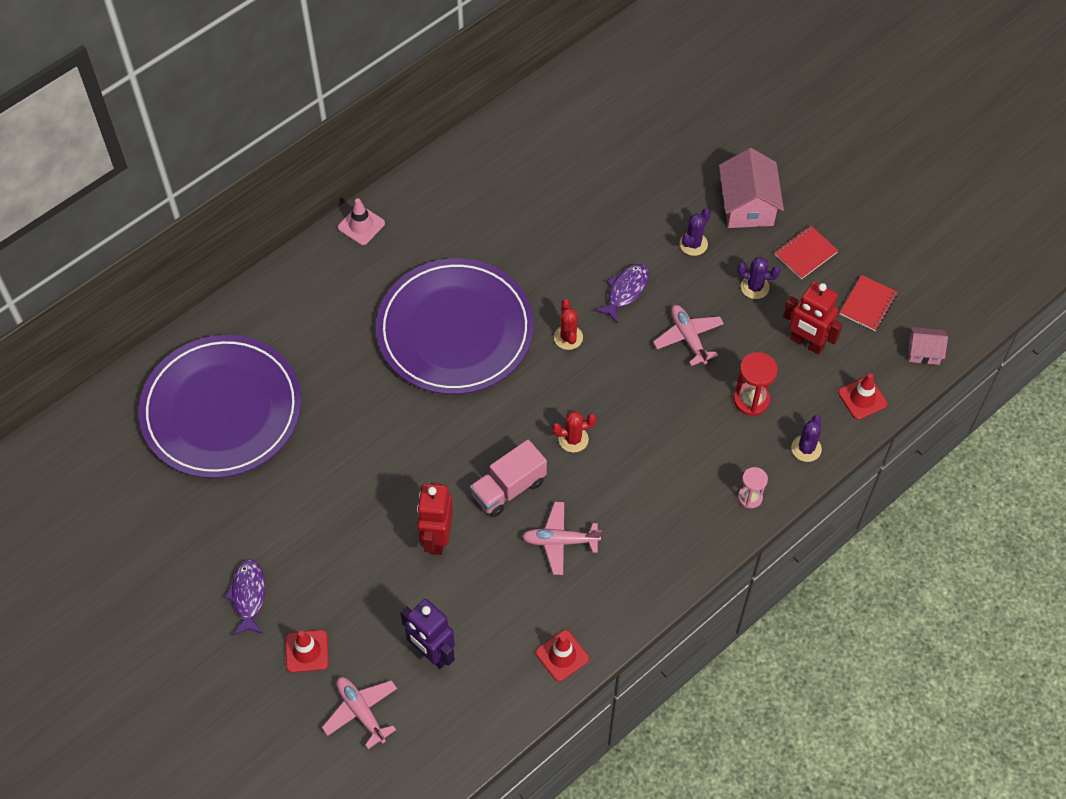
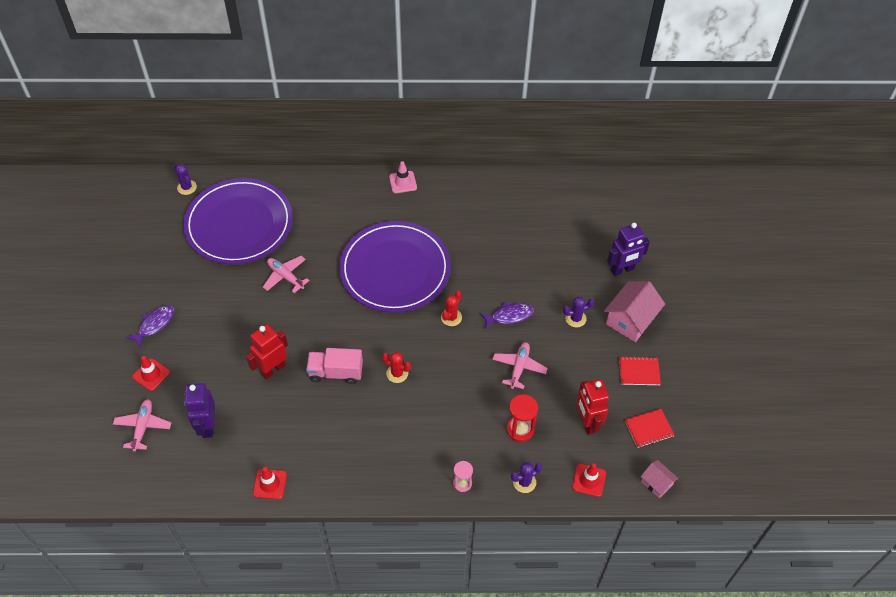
camera: 40 degrees right, 5 degrees down
(560, 541) = (333, 422): pink plane -> pink plane (285, 276)
(689, 158) = (622, 270): none -> purple robot
(755, 287) = (588, 368): purple cactus -> purple cactus (187, 187)

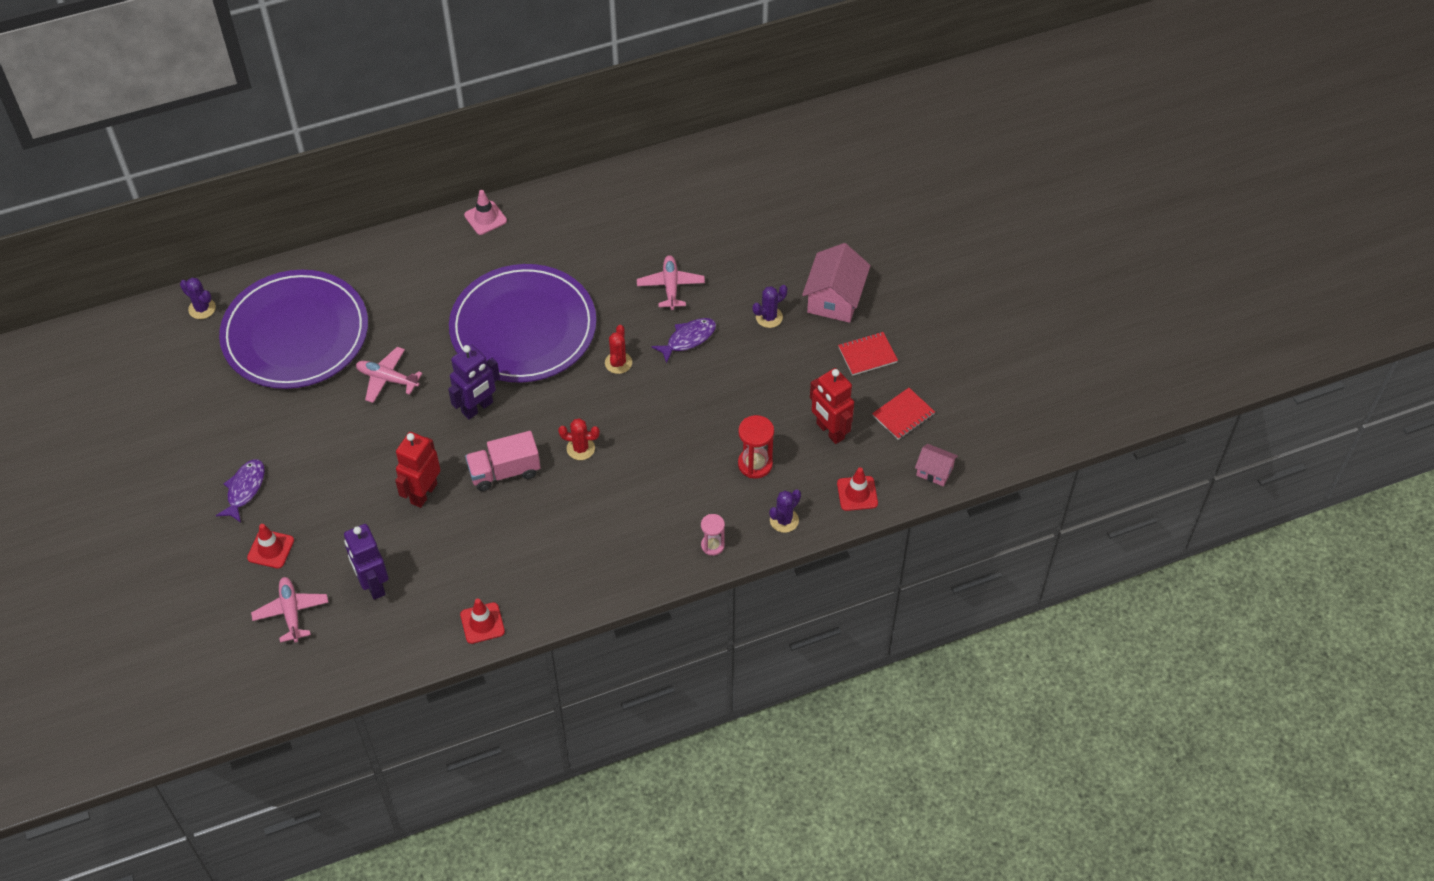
camera: 20 degrees left, 0 degrees up
(519, 367) = (725, 395): pink plane -> pink plane (671, 286)
(622, 270) = (802, 243): purple robot -> purple robot (477, 408)

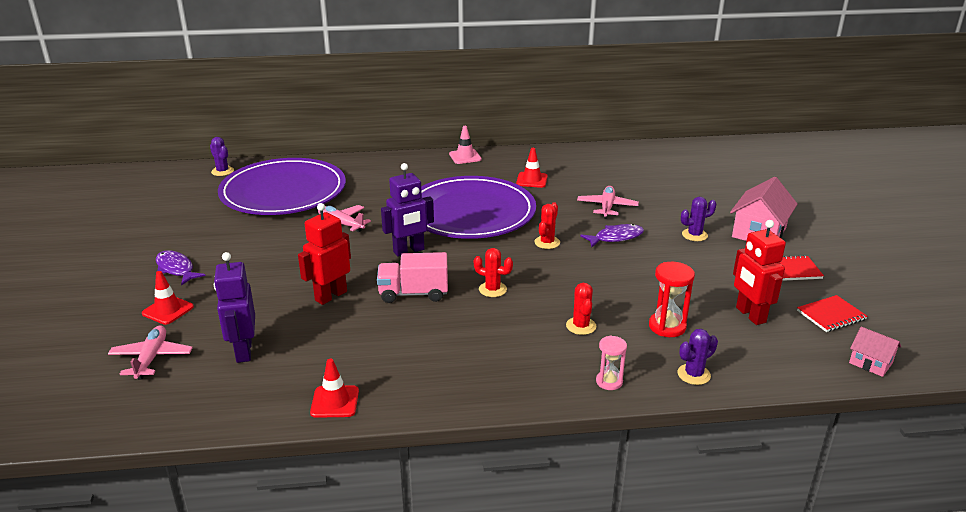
camera: 15 degrees right, 25 degrees down
(244, 489) = (176, 269): purple fish -> purple fish turned 75 degrees counterclockwise
(676, 481) = (581, 326): none -> red cactus
(857, 493) = (779, 366): red traffic cone -> red traffic cone (532, 180)

